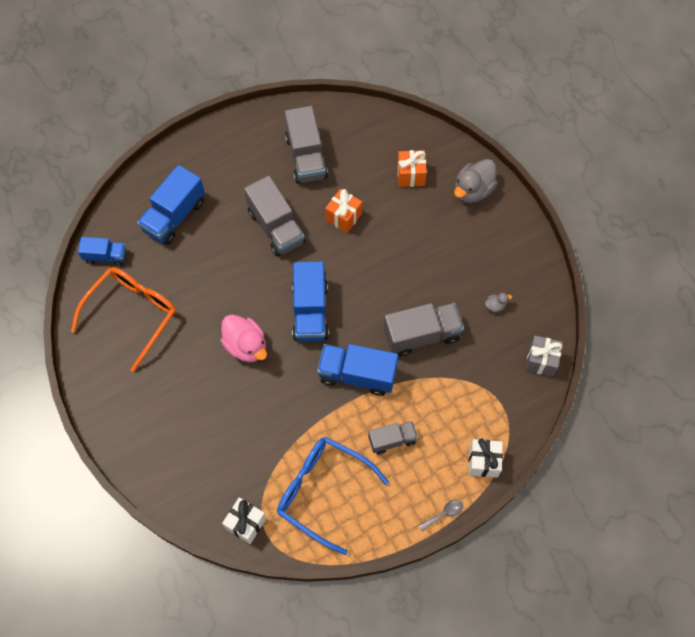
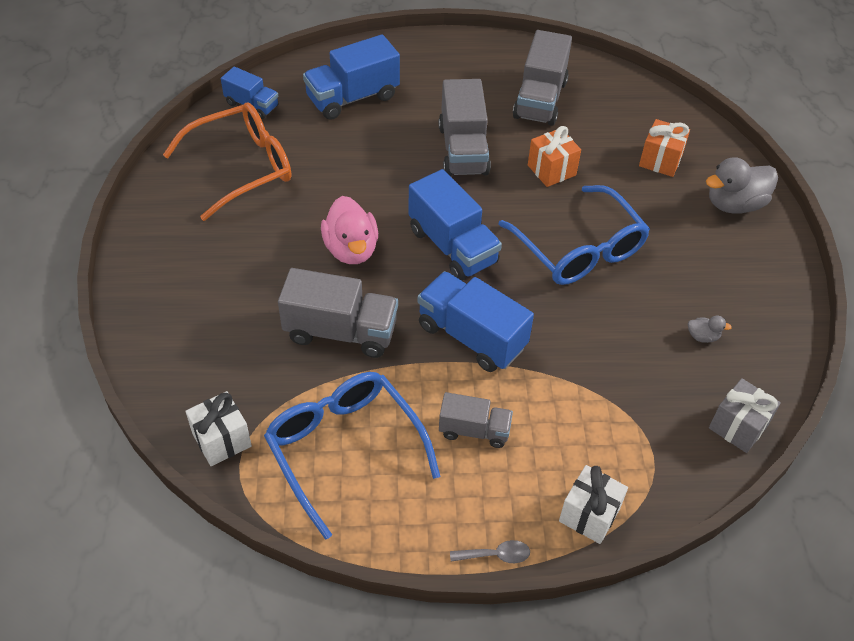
camera: 25 degrees right, 15 degrees down
(310, 311) = (452, 246): blue truck -> blue truck turned 60 degrees counterclockwise
(391, 274) = (579, 249): none -> blue glasses
(421, 335) = (583, 328): grey truck -> grey truck (341, 331)

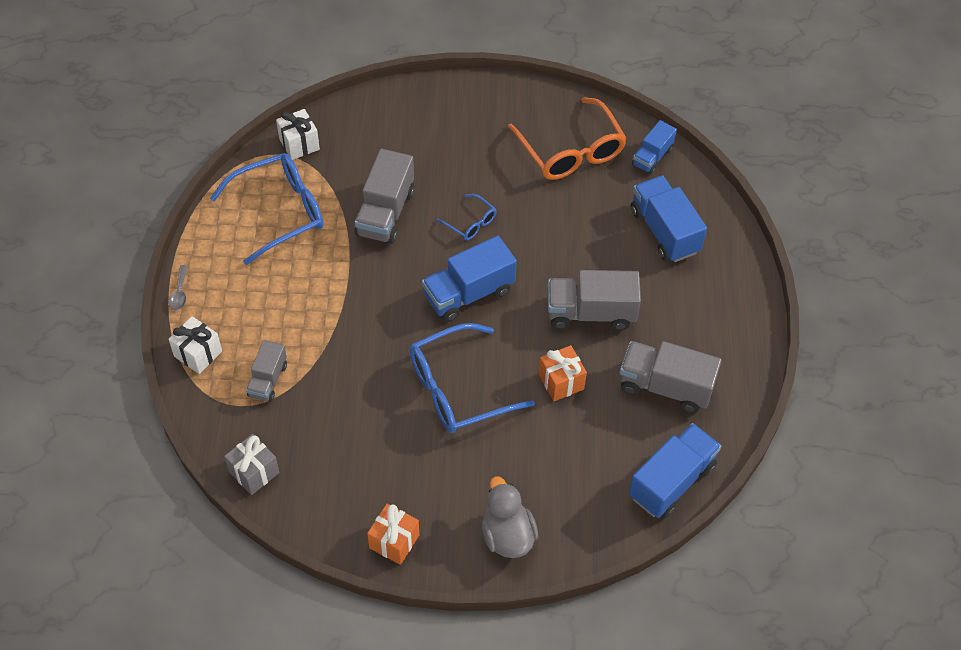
camera: 95 degrees right, 5 degrees up
(351, 249) = (470, 223): pink duck -> blue glasses
(471, 336) = (370, 297): blue truck -> blue truck (671, 481)
(474, 430) = (282, 290): grey truck -> grey truck (268, 380)
(660, 160) = (572, 480): orange gift -> orange gift (394, 541)
(702, 336) = (348, 467): grey duck -> none

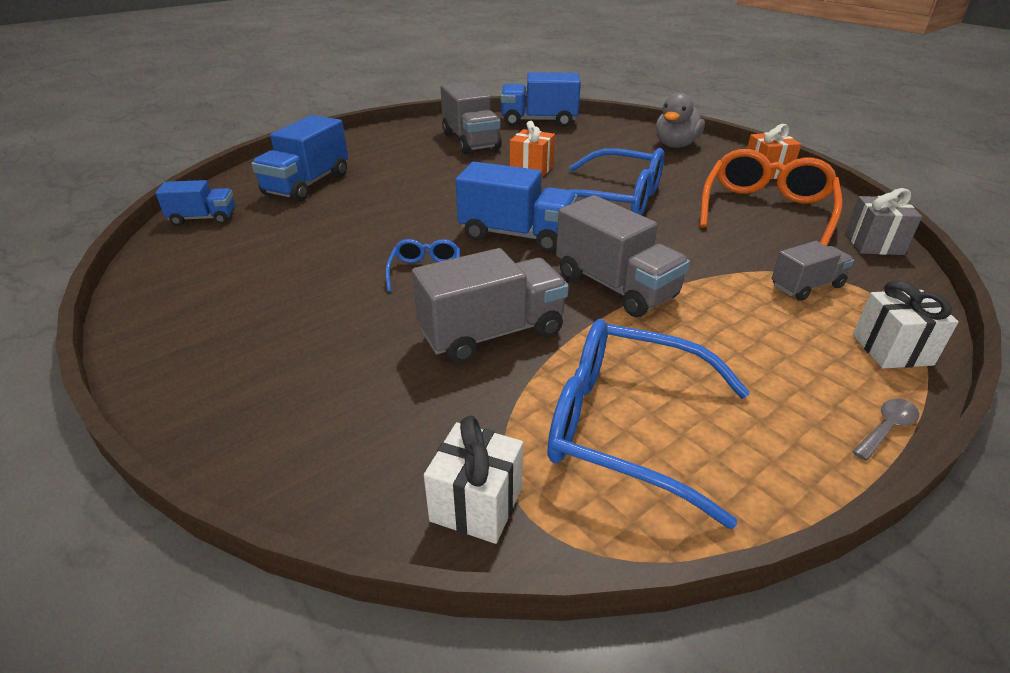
camera: 130 degrees left, 20 degrees down
(571, 151) = (236, 261): orange glasses -> orange glasses (766, 210)
(590, 313) = (447, 181): grey truck -> grey truck (615, 286)

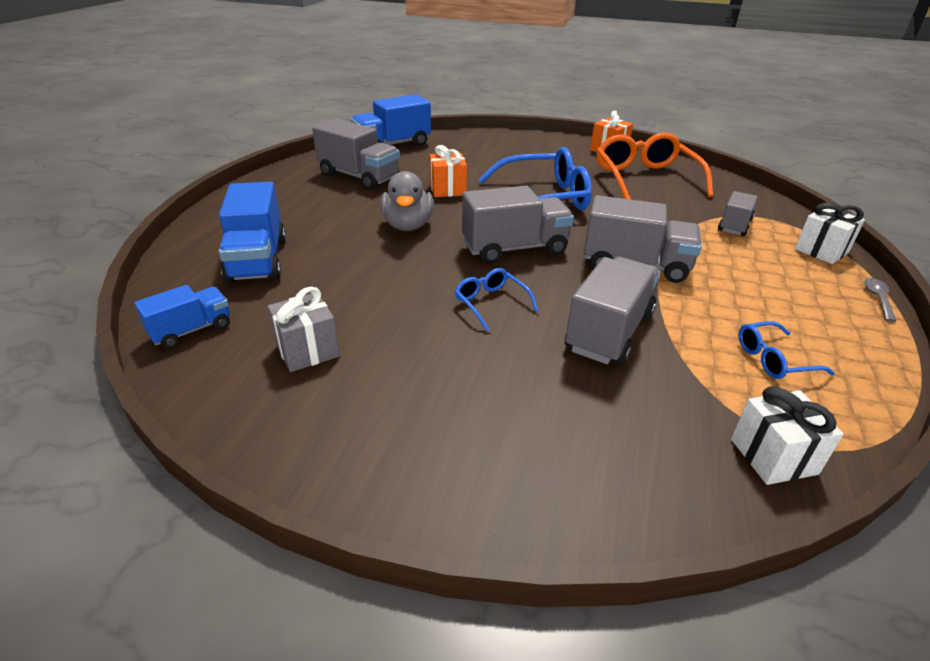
camera: 35 degrees left, 0 degrees up
(516, 235) = (514, 248): blue truck -> grey truck
(626, 426) = (773, 359): blue glasses -> blue glasses, size x0.49
(675, 145) = (524, 143): grey duck -> grey duck (408, 225)
(873, 244) = (729, 185): grey gift -> grey gift (307, 350)

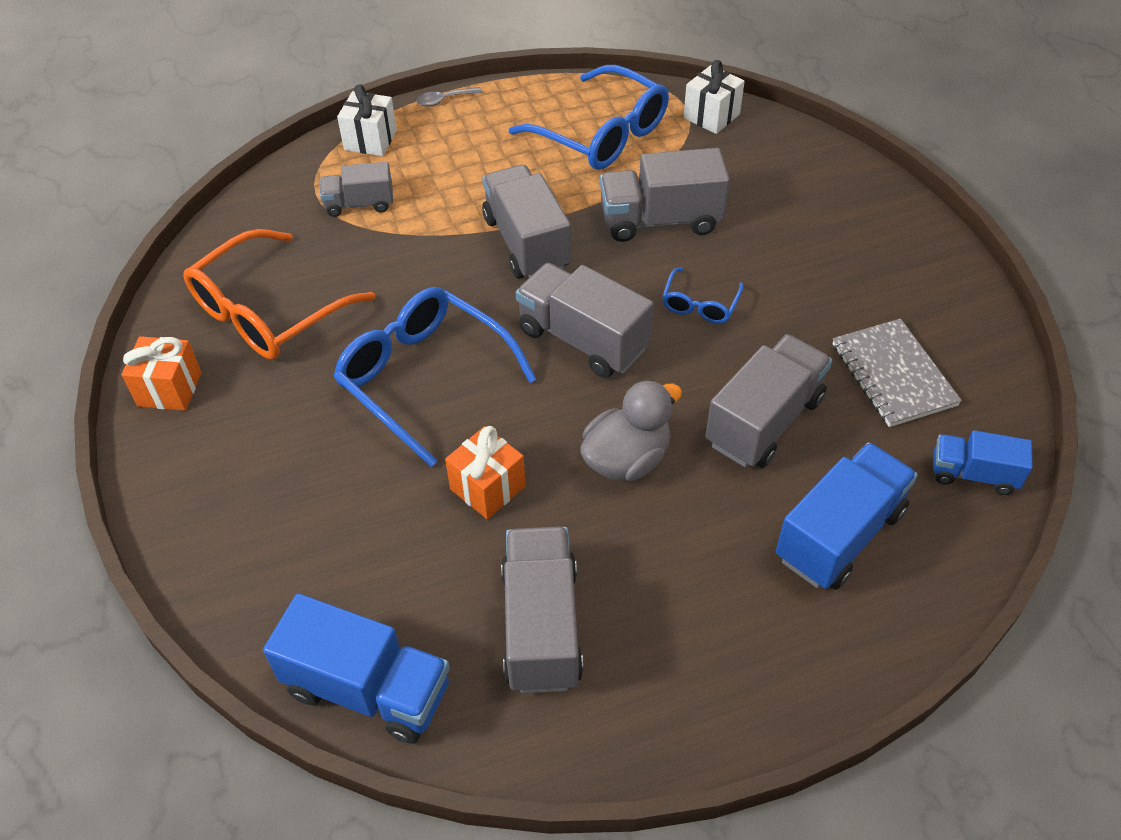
camera: 125 degrees left, 15 degrees up
(307, 350) = (893, 375): grey gift -> grey notebook
(362, 276) = (764, 421): none -> grey truck
(773, 359) = (601, 134): blue glasses -> blue glasses, size x2.06

